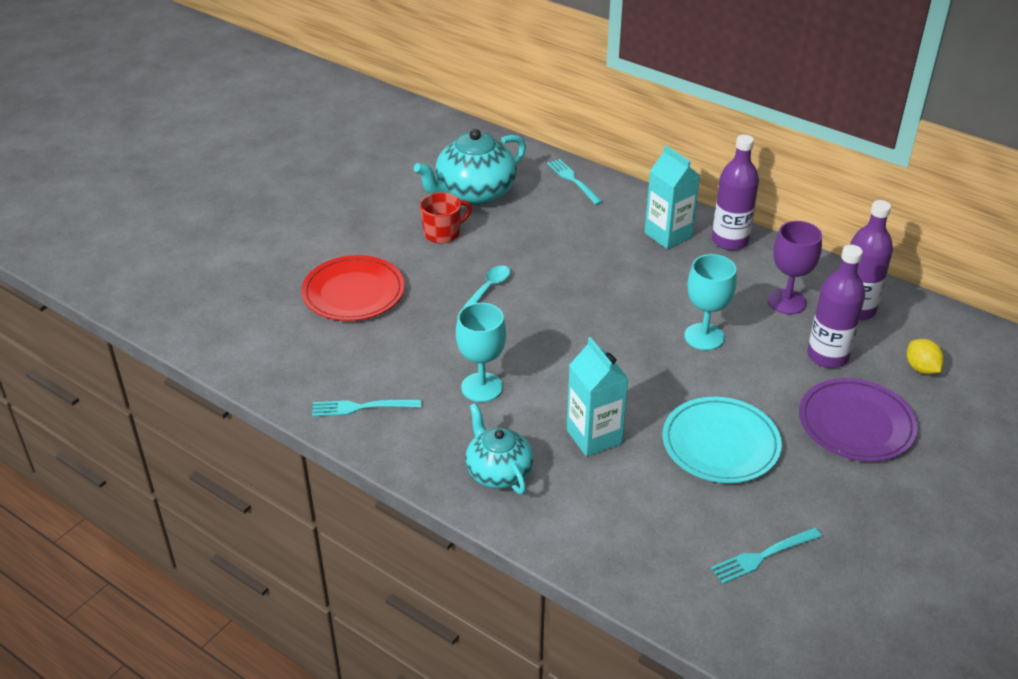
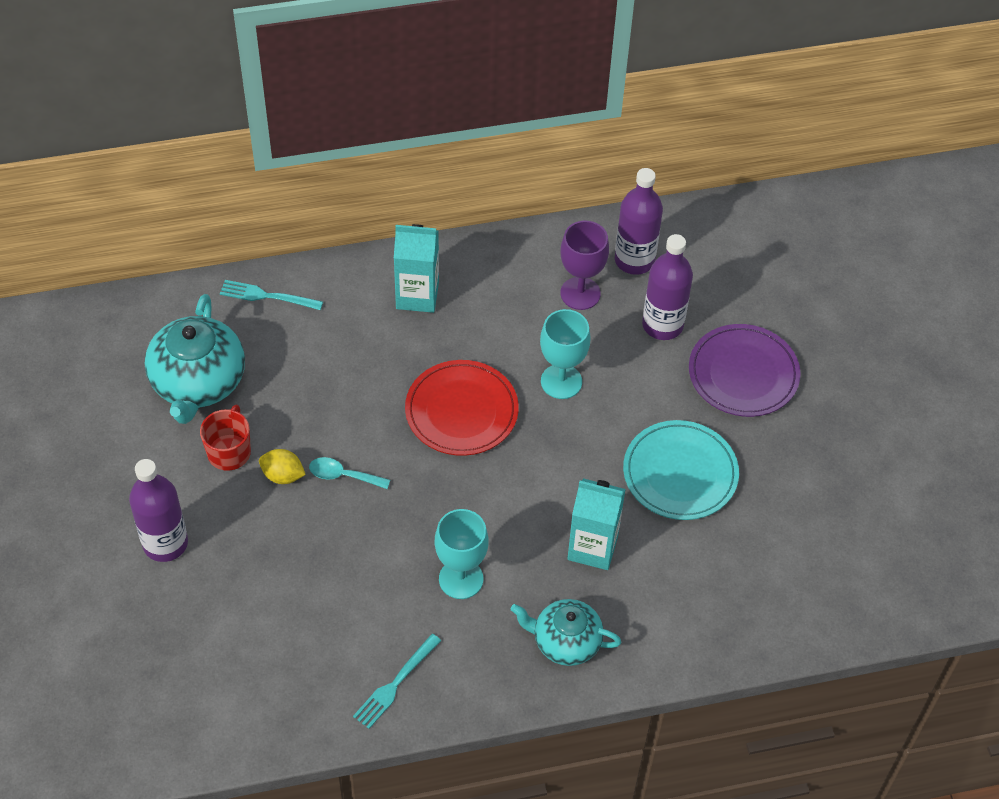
camera: 50 degrees left, 15 degrees up
(353, 292) = (237, 582): red plate -> red plate (461, 411)
(490, 287) = (343, 475): turquoise spoon -> turquoise spoon turned 60 degrees counterclockwise
(730, 241) = (471, 262): purple bottle -> purple bottle (165, 543)
(762, 556) = (803, 543): turquoise fork -> none
(921, 368) = (732, 282): yellow lemon -> yellow lemon (283, 475)

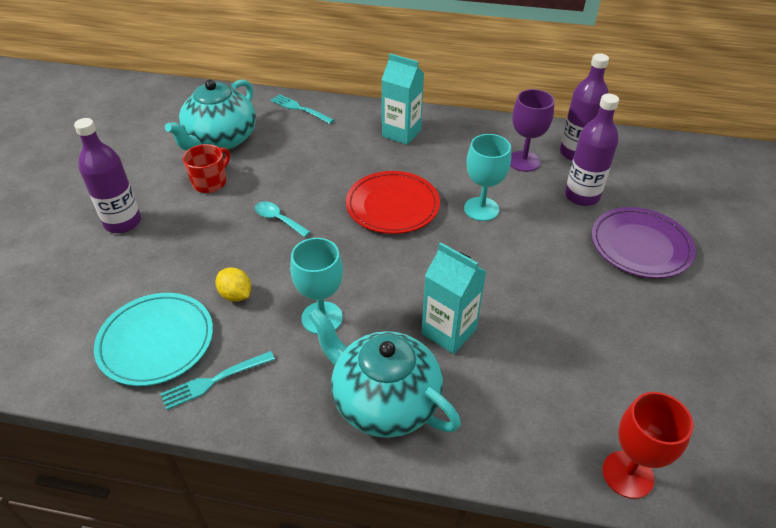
camera: 25 degrees right, 10 degrees down
(283, 475) = (235, 206): yellow lemon -> yellow lemon (236, 295)
(565, 641) = (384, 400): turquoise teapot -> turquoise teapot, size x1.56
(680, 473) = (554, 300): turquoise plate -> turquoise plate (156, 341)
(799, 628) = (627, 474): none -> red goblet

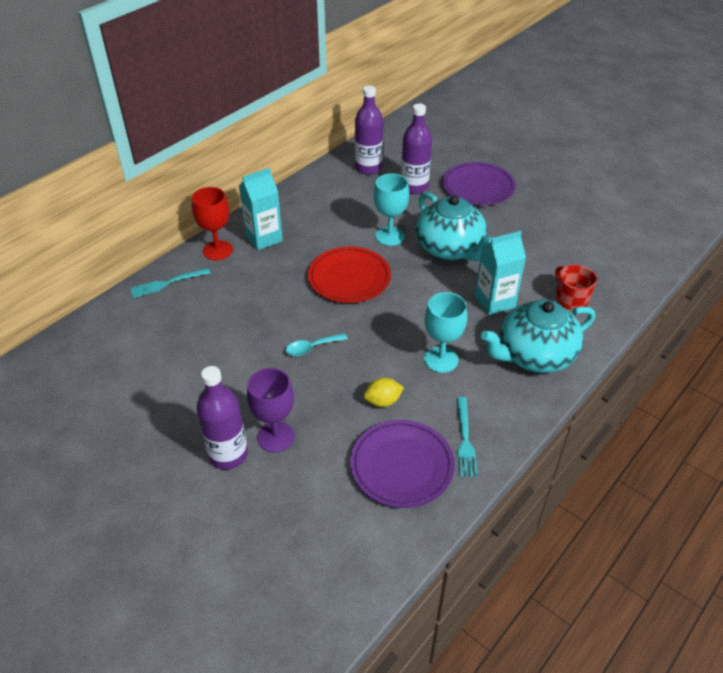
camera: 60 degrees left, 0 degrees up
(156, 341) = (402, 466): turquoise plate -> purple plate
(210, 182) = (223, 376): red mug -> red mug (570, 300)
(221, 140) = (163, 351): turquoise teapot -> turquoise teapot (450, 248)
(523, 161) = (356, 194): purple goblet -> purple goblet (276, 437)
(627, 474) = (638, 277): red goblet -> red goblet (218, 250)

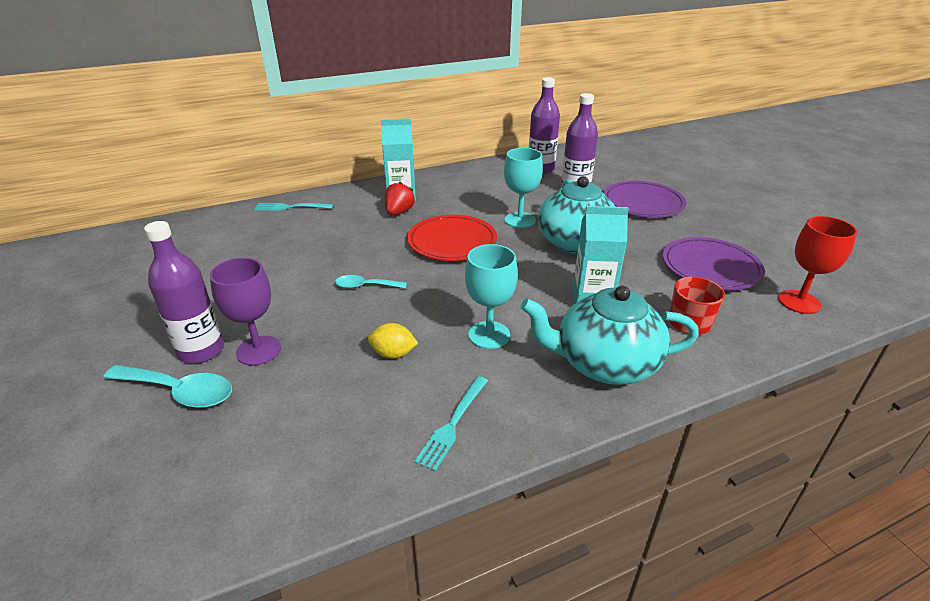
camera: 25 degrees right, 10 degrees down
(218, 250) = (354, 195): red goblet -> red goblet (799, 302)
(245, 494) = (179, 392): none -> turquoise spoon
(277, 258) = (399, 212): none -> red strawberry
(402, 466) = (357, 425): purple plate -> purple plate (710, 267)

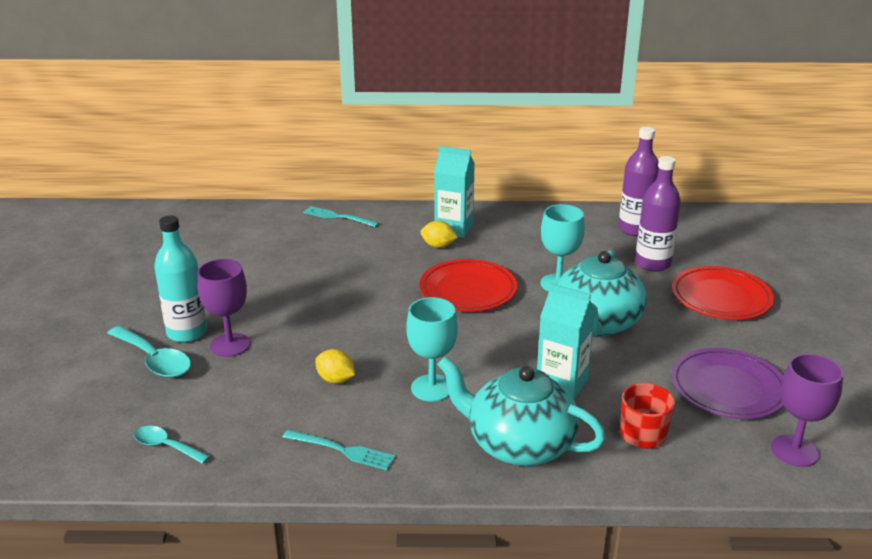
camera: 25 degrees right, 5 degrees down
(201, 351) = (187, 332): purple bottle -> turquoise bottle
(366, 286) = (354, 313): turquoise spoon -> turquoise spoon (166, 446)
(399, 212) = (438, 246): red strawberry -> yellow lemon
(453, 424) = (342, 450): turquoise fork -> turquoise fork turned 120 degrees counterclockwise
(643, 203) = (721, 297): purple plate -> red plate
(799, 302) = (795, 451): red goblet -> purple goblet

